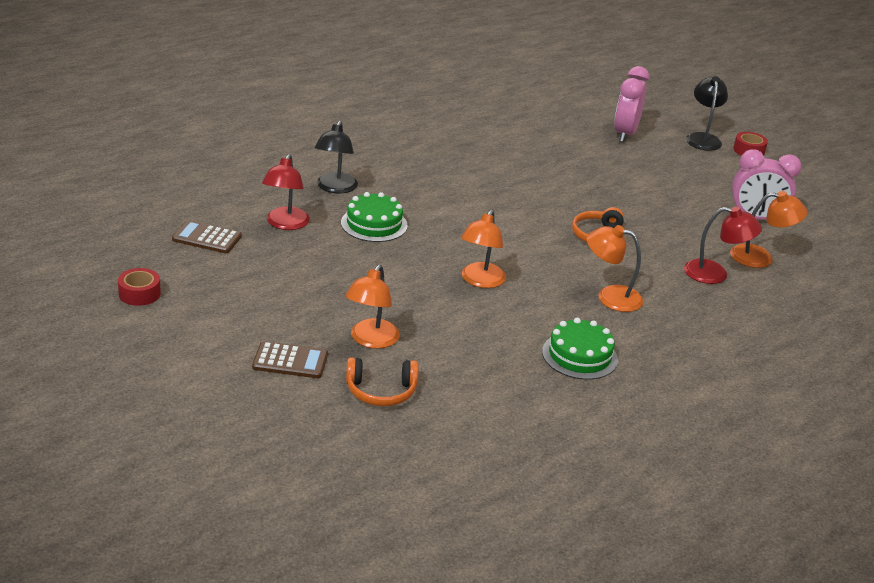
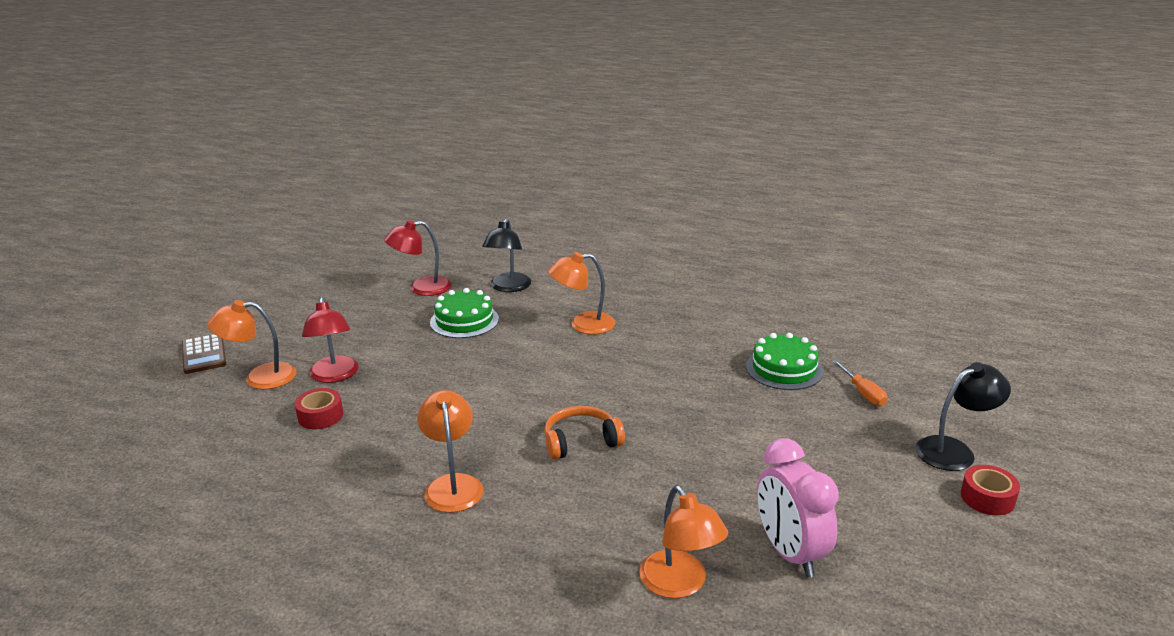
camera: 65 degrees right, 5 degrees down
(139, 293) = (264, 274): red tape -> red tape (320, 416)
(207, 238) = (367, 269): brown calculator -> none
(335, 188) = (508, 287): black lamp -> black lamp turned 60 degrees counterclockwise
(381, 391) = (178, 406): orange headphones -> none
(480, 281) = (412, 399): orange lamp -> orange lamp (583, 324)
(579, 355) = (309, 497): green cake -> green cake (784, 369)
(625, 134) = (863, 393): pink clock -> orange screwdriver
(715, 274) = (588, 553): red lamp -> red lamp (334, 376)

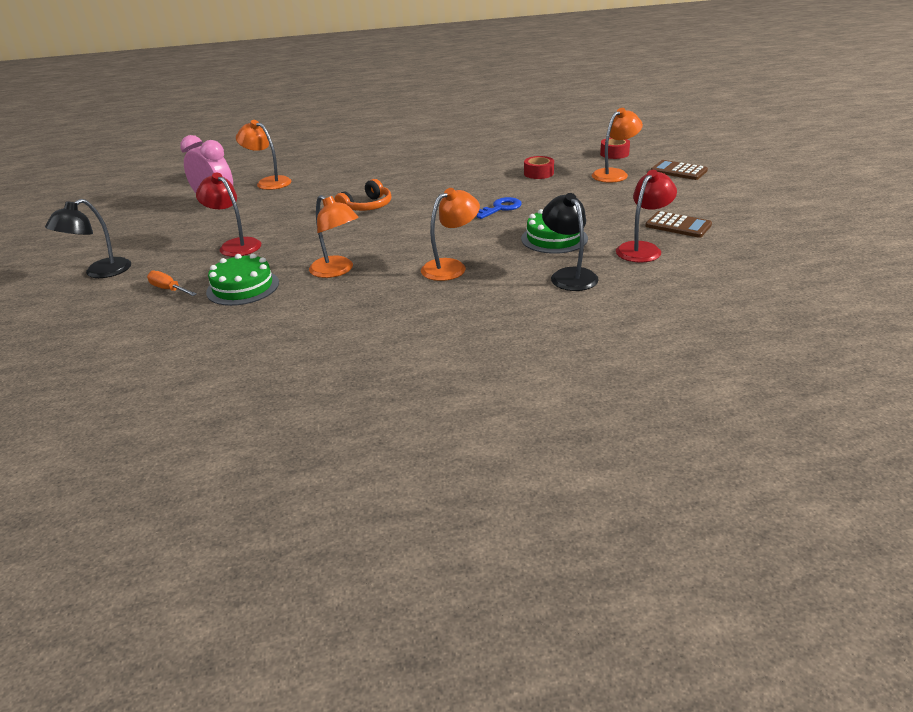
camera: 150 degrees right, 5 degrees up
(334, 376) = (572, 187): red lamp -> red lamp (235, 245)
(355, 297) = (678, 225): none -> brown calculator
(449, 375) = (500, 208): none -> blue key
(453, 485) = (417, 176): orange lamp -> orange lamp (337, 271)
(987, 498) = (87, 254): red tape -> red tape (614, 154)

